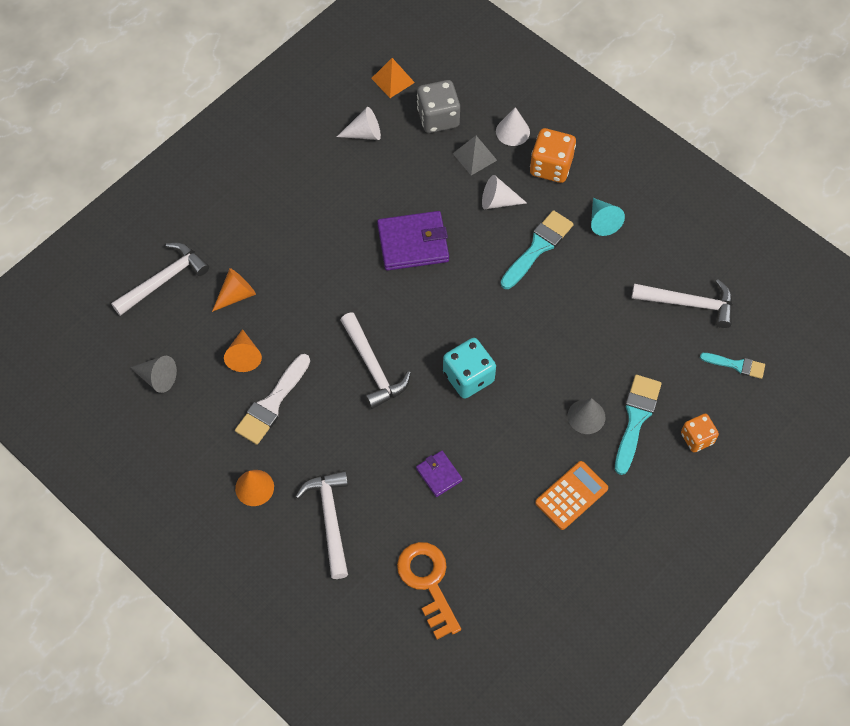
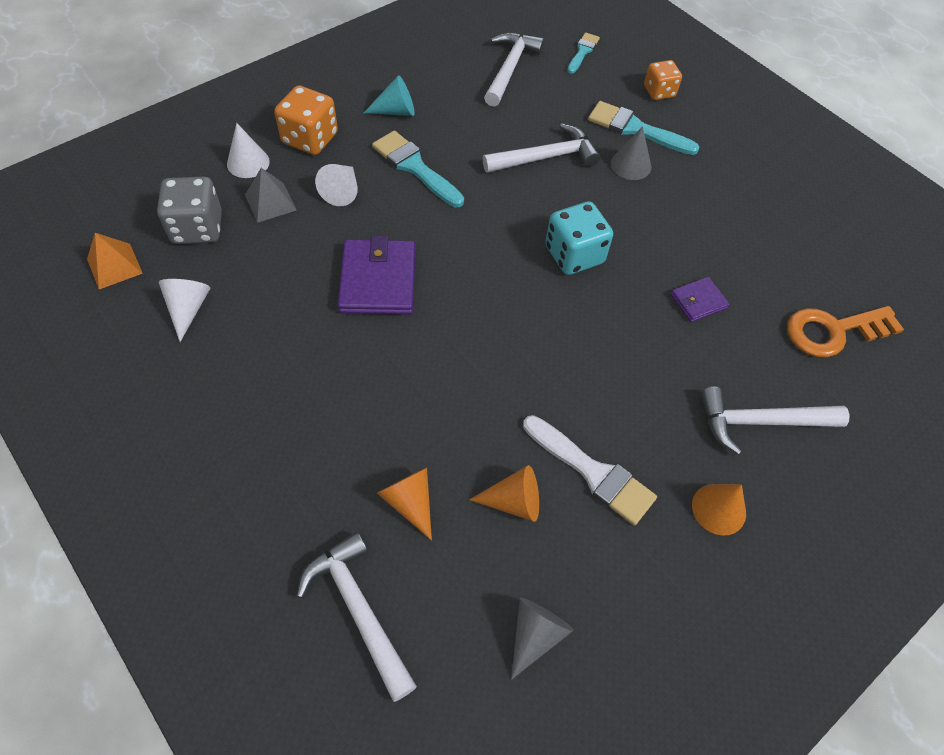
camera: 85 degrees left, 5 degrees down
(373, 367) = (550, 347): white hammer -> white hammer (546, 157)
(571, 495) = (722, 192): orange calculator -> none

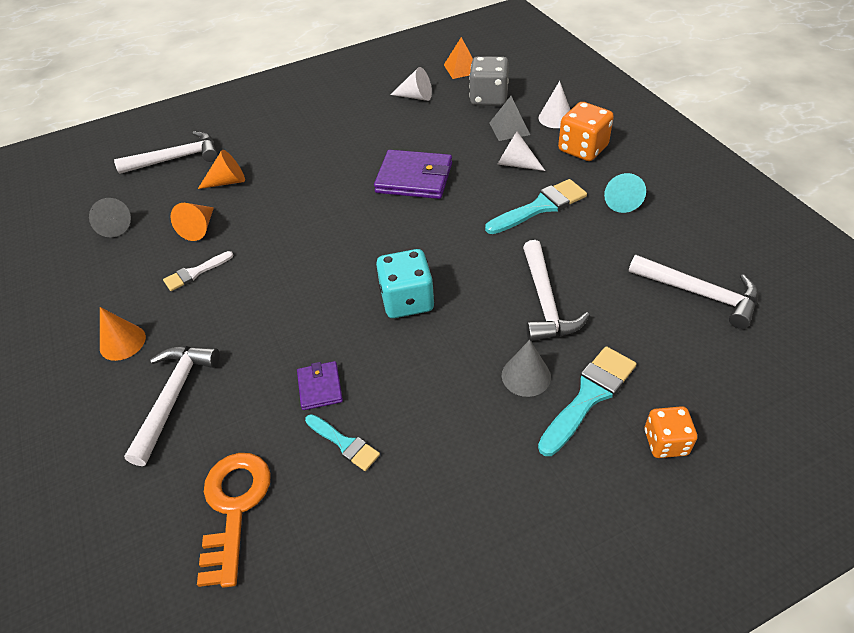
camera: 110 degrees right, 10 degrees down
(582, 52) = (746, 372): turquoise brush -> turquoise brush (344, 443)
(592, 472) = (195, 273): white brush -> white brush, size x0.61

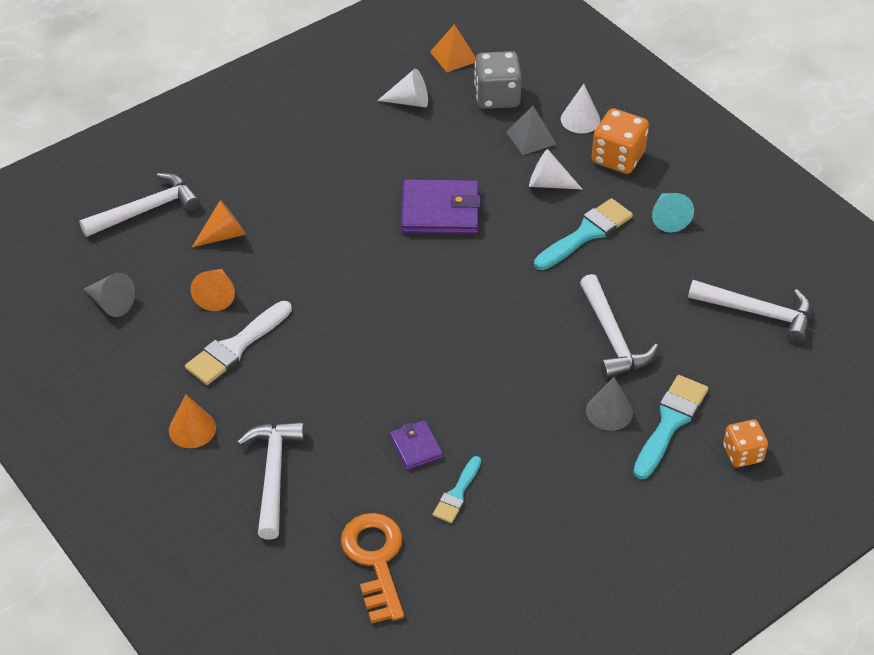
camera: 15 degrees left, 0 degrees up
(195, 273) = (236, 347): white brush -> white brush, size x1.65
(344, 443) = (457, 493): turquoise brush -> turquoise brush turned 90 degrees clockwise
(407, 300) = (474, 351): turquoise dice -> none

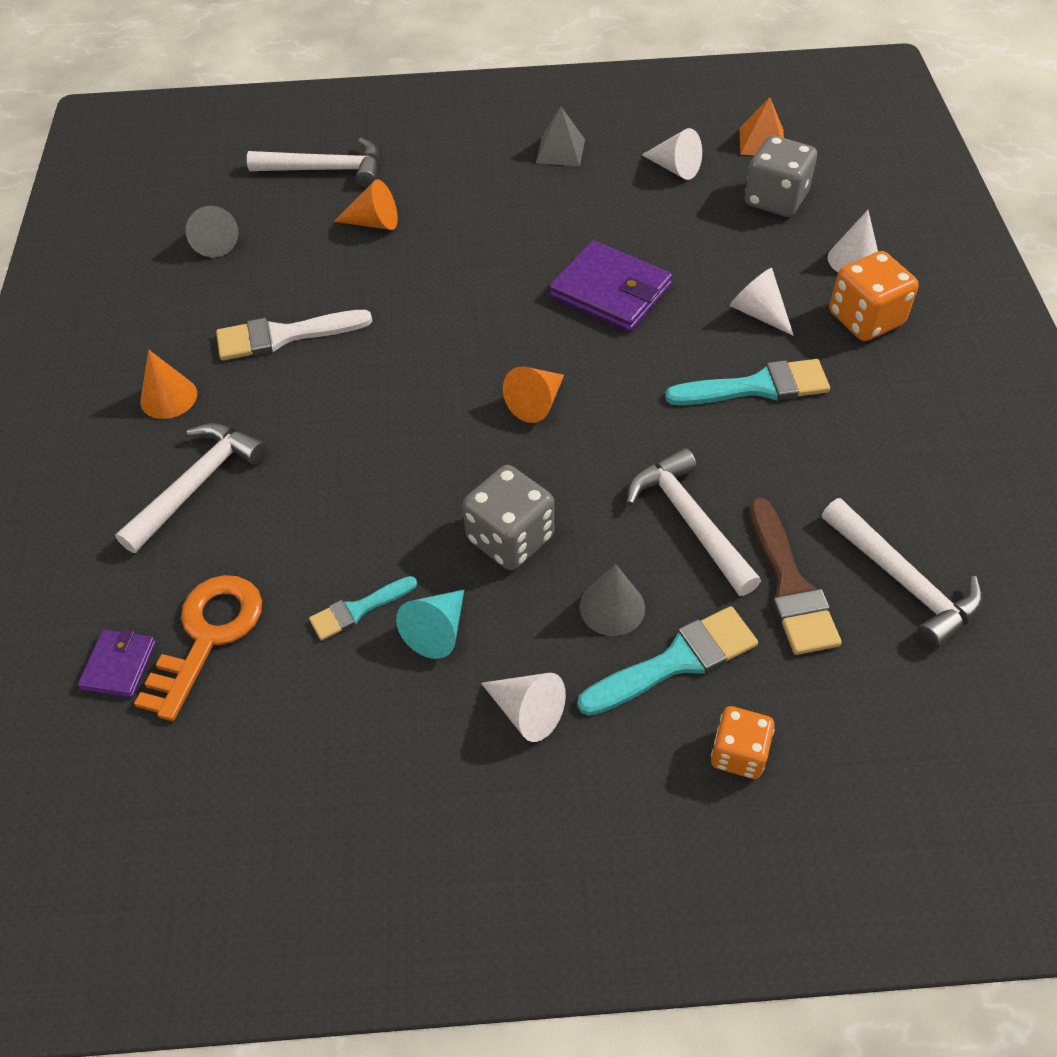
camera: 35 degrees right, 5 degrees up
(216, 295) = (313, 277): orange cone -> orange cone (536, 403)
(416, 447) = (362, 532): purple wallet -> purple wallet (119, 665)
(513, 403) = (510, 538): none -> grey dice
(531, 138) = (778, 256): grey pyramid -> grey pyramid (560, 151)
(610, 495) = (527, 712): none -> white cone
(612, 337) = (690, 521): white hammer -> white hammer turned 135 degrees clockwise
(668, 218) = (874, 413): turquoise cone -> turquoise cone (437, 631)
(699, 347) = (790, 585): none -> brown brush

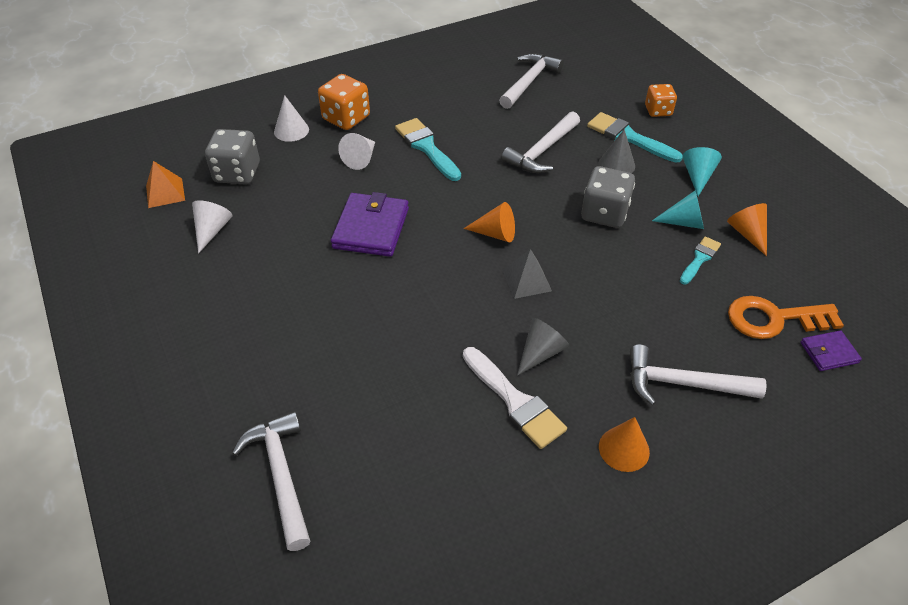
camera: 115 degrees left, 5 degrees down
(214, 242) = (427, 522): grey cone -> grey cone (541, 352)
(358, 609) = (700, 259): turquoise brush -> turquoise brush turned 90 degrees counterclockwise
(374, 223) = (348, 399): orange cone -> orange cone (747, 233)
(527, 712) = (697, 176): white cone -> turquoise cone
(560, 151) = (204, 304): grey pyramid -> grey pyramid (526, 280)
(790, 585) = (557, 112): brown brush -> none

